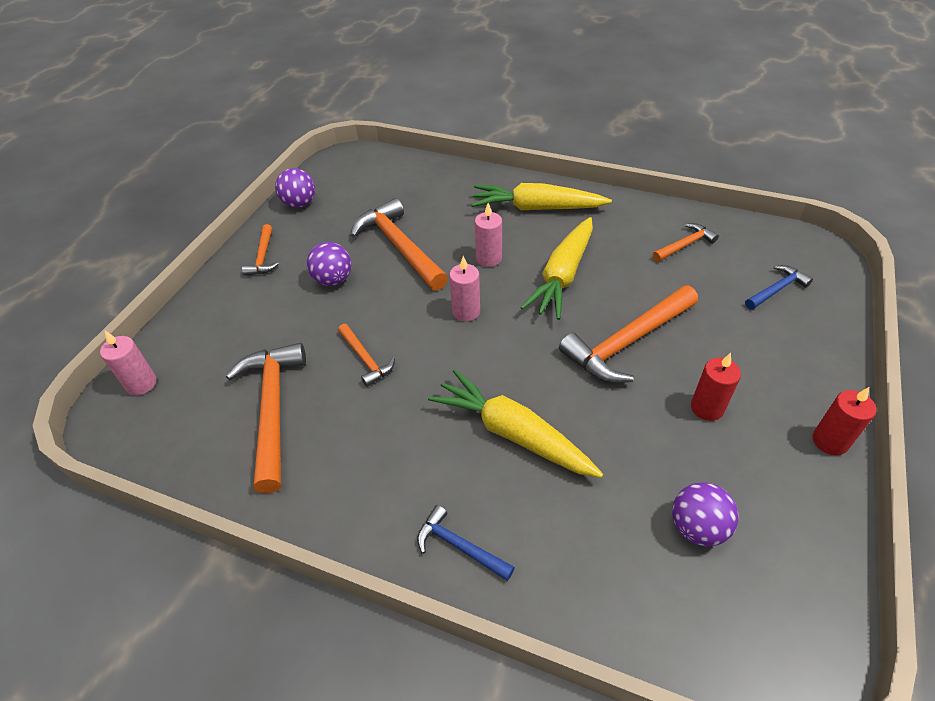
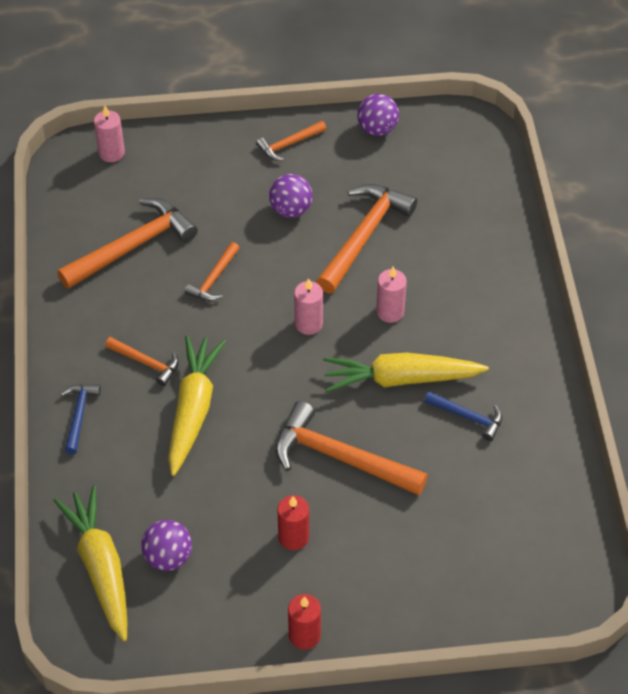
camera: 60 degrees right, 5 degrees up
(536, 208) = (493, 320): yellow carrot -> yellow carrot (100, 567)
(685, 245) = (513, 467): orange hammer -> orange hammer (146, 363)
(776, 289) = (488, 562): blue hammer -> blue hammer (468, 417)

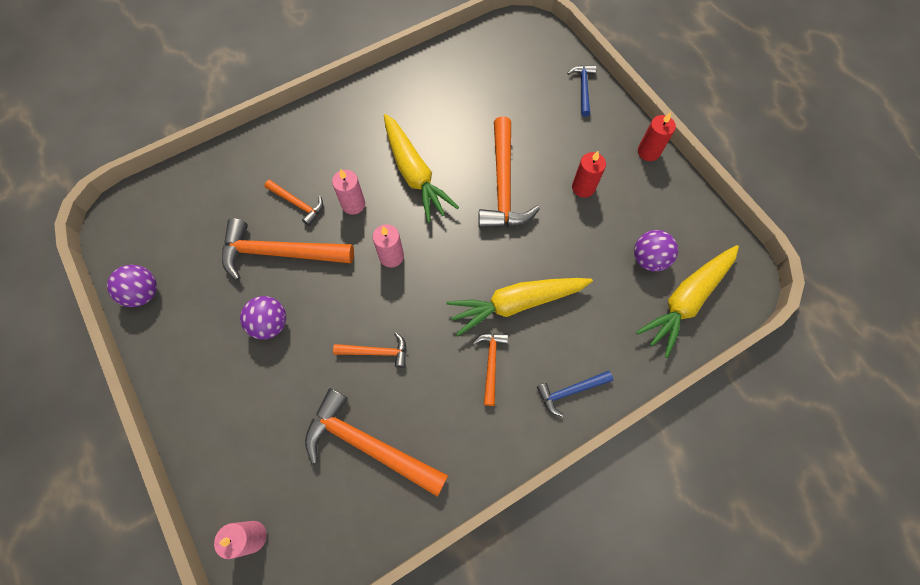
camera: 115 degrees left, 15 degrees up
(289, 144) = (186, 362): orange hammer -> orange hammer (298, 204)
(468, 417) = (427, 122): blue hammer -> blue hammer (583, 89)

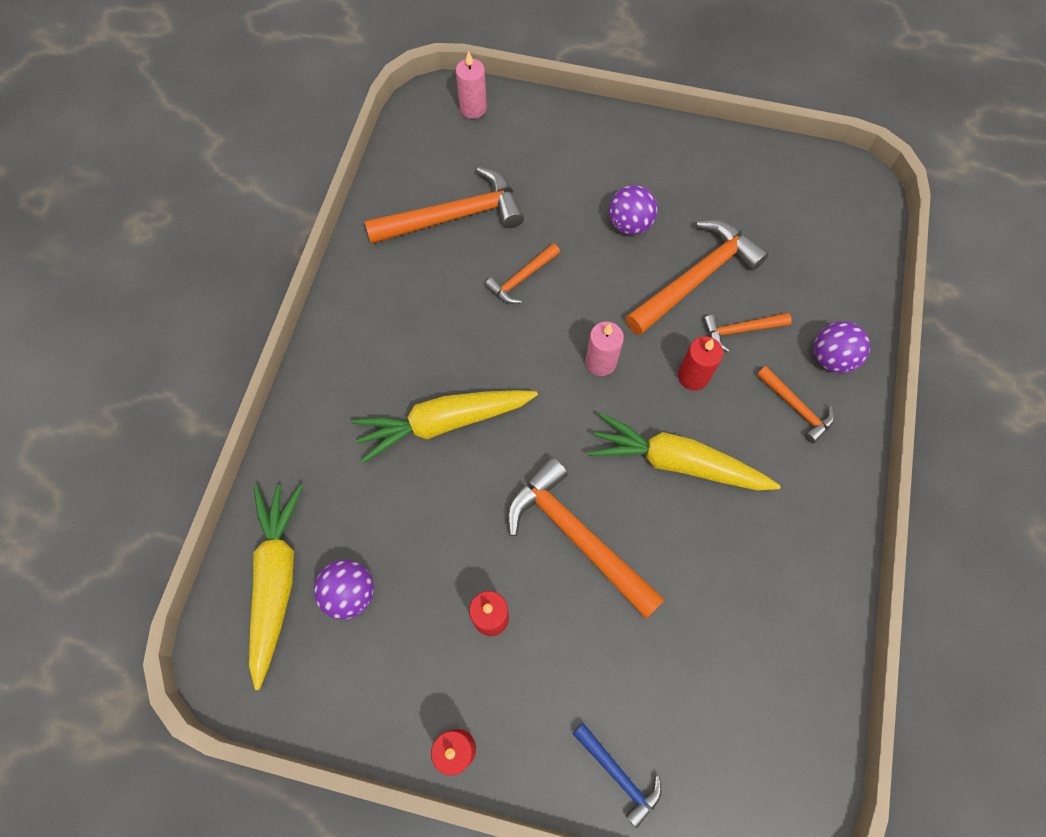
camera: 135 degrees right, 0 degrees up
(144, 293) = (753, 159): purple ball -> purple ball (831, 358)
(353, 204) = (693, 376): pink candle -> red candle
(491, 363) = (417, 352): orange hammer -> orange hammer (796, 407)
(516, 304) = (443, 423): yellow carrot -> yellow carrot turned 135 degrees counterclockwise
(570, 391) = (326, 390): blue hammer -> none

